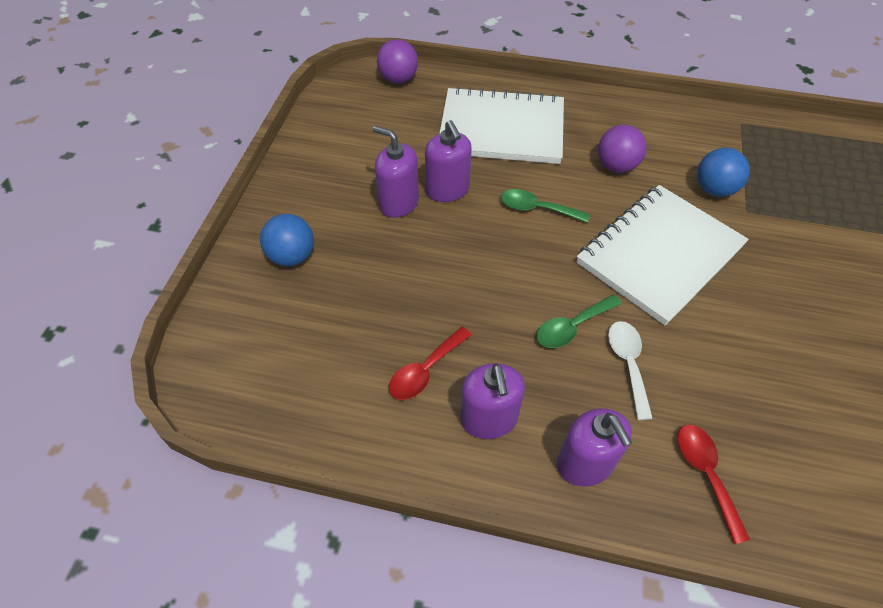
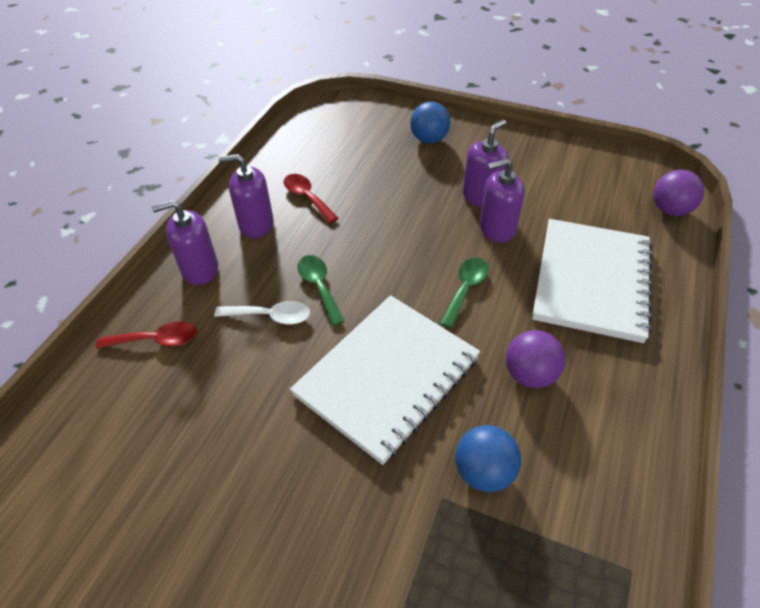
camera: 100 degrees right, 5 degrees down
(659, 255) = (387, 377): white notebook -> white notebook turned 75 degrees clockwise

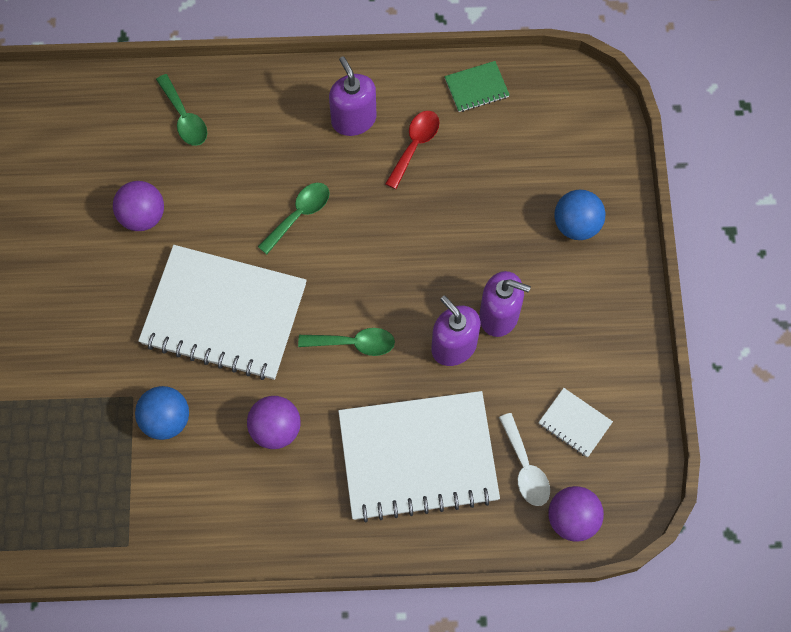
camera: 65 degrees right, 20 degrees up
(156, 340) = (184, 118): red spoon -> green spoon
(200, 269) = (274, 104): purple soap dispenser -> none
(235, 413) = (142, 216): none -> purple ball
(271, 316) = (247, 192): white spoon -> white spoon (525, 468)
(285, 152) = (476, 88): none -> green notebook
(589, 186) = (574, 423): none -> white notebook

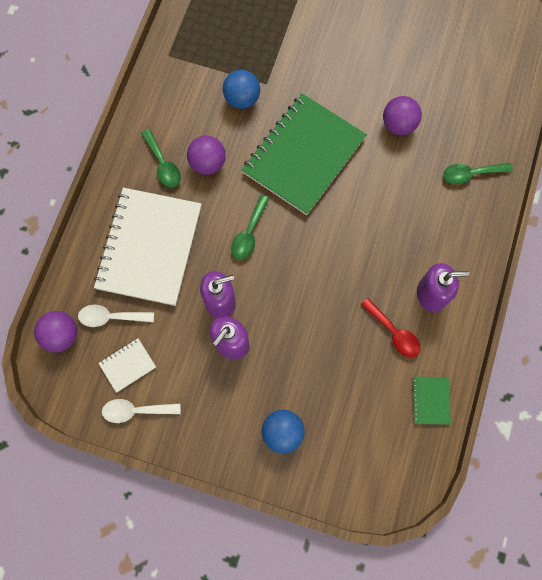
camera: 110 degrees right, 5 degrees up
(224, 314) = (303, 155): white notebook -> green notebook
(299, 215) = (363, 229): green spoon -> green spoon (163, 164)
(622, 392) = (135, 410): none -> white spoon

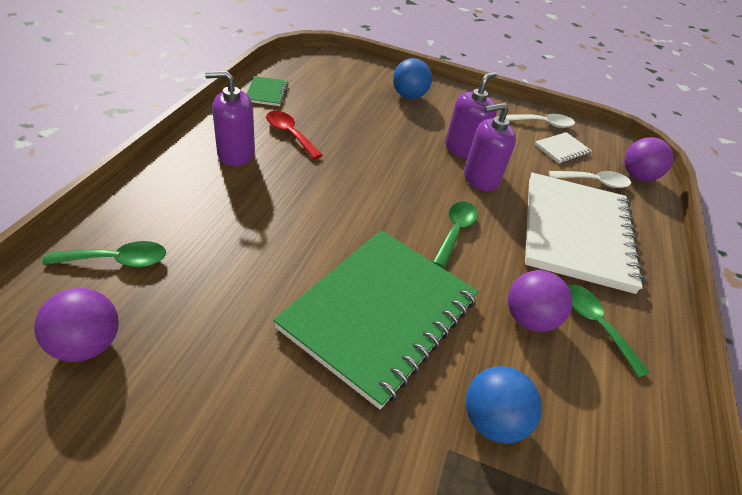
camera: 175 degrees right, 30 degrees down
(398, 125) = (206, 345): purple ball -> purple ball (87, 344)

